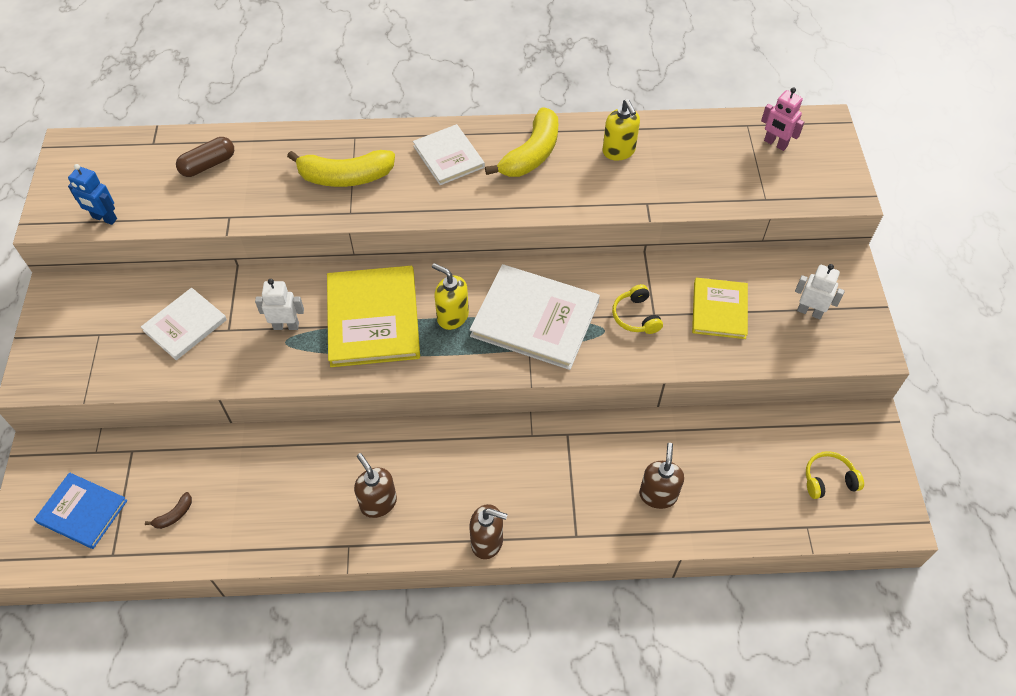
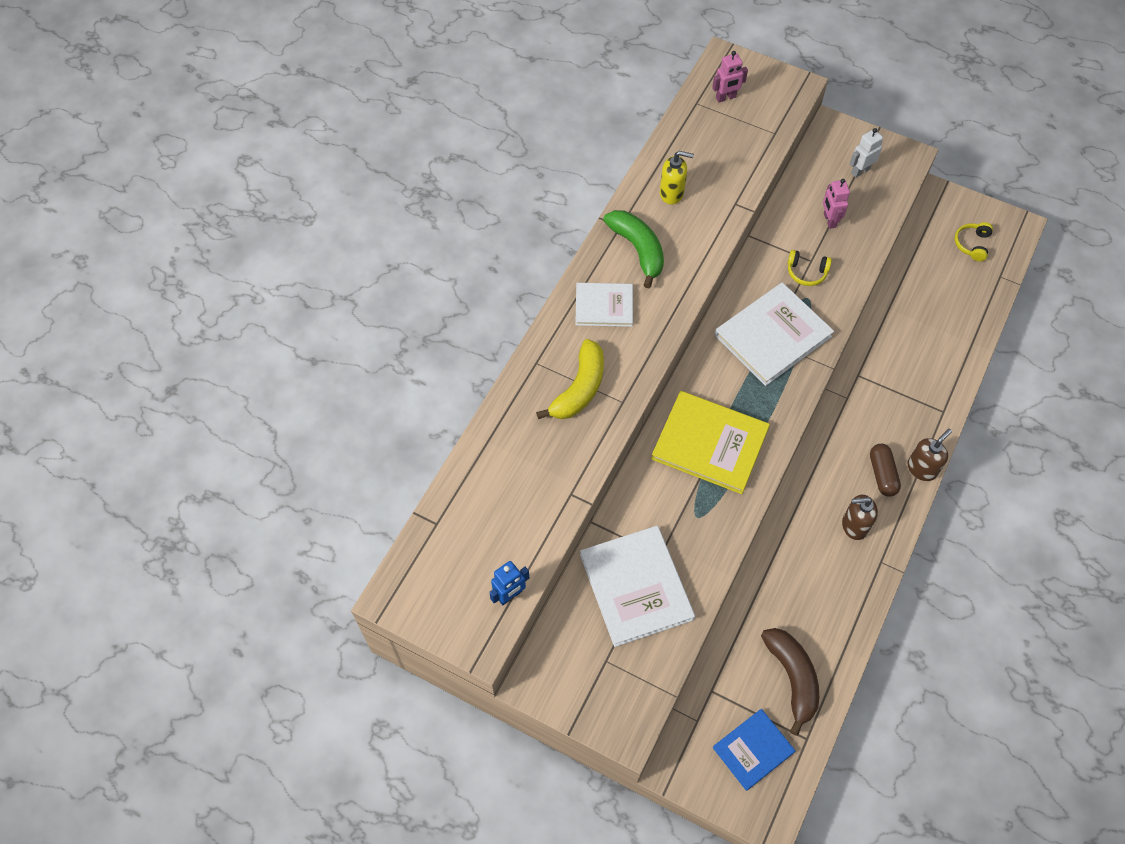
camera: 60 degrees left, 5 degrees up
(174, 515) = (792, 678): brown banana -> brown banana, size x2.36
(185, 325) = (636, 587): white book -> white book, size x1.65
(208, 165) = (495, 487): brown capsule -> brown capsule (882, 474)
(286, 326) = (681, 509): white robot -> none
(452, 316) = (739, 388): yellow soap dispenser -> none
(531, 154) = (638, 249): yellow banana -> green banana
(658, 495) = (935, 346): brown soap dispenser -> none
(719, 310) = (829, 220): yellow book -> pink robot

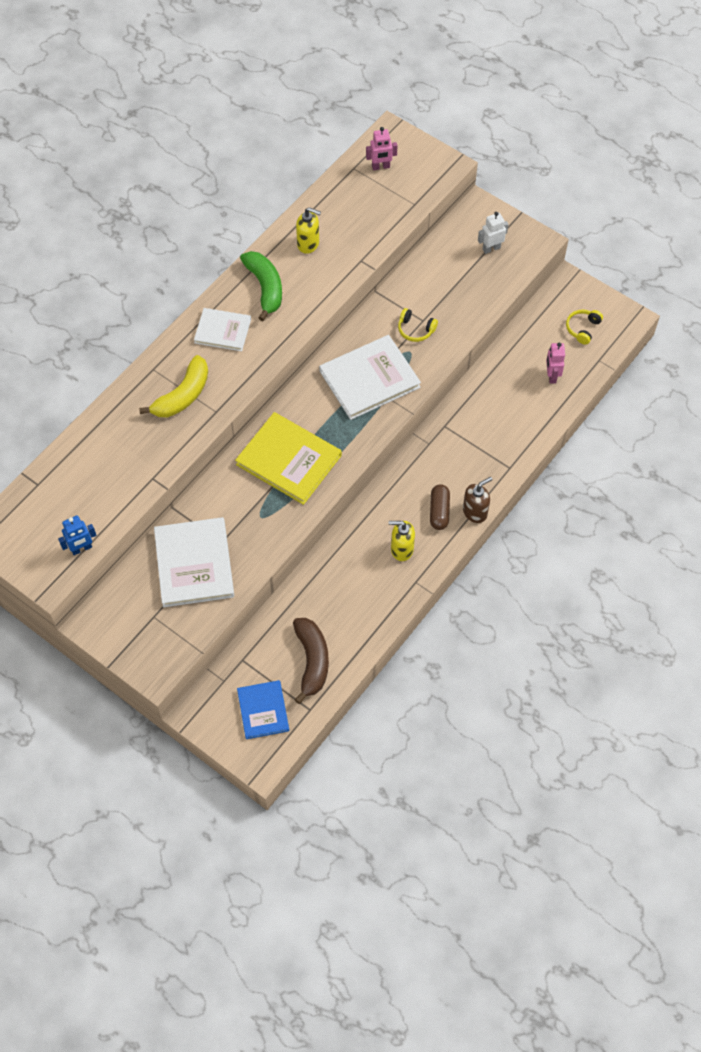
camera: 10 degrees right, 0 degrees up
(753, 750) = (263, 710): blue book -> blue book turned 75 degrees counterclockwise
(829, 220) = (449, 288): pink robot -> pink robot (551, 376)
(854, 526) = (401, 549): brown soap dispenser -> yellow soap dispenser

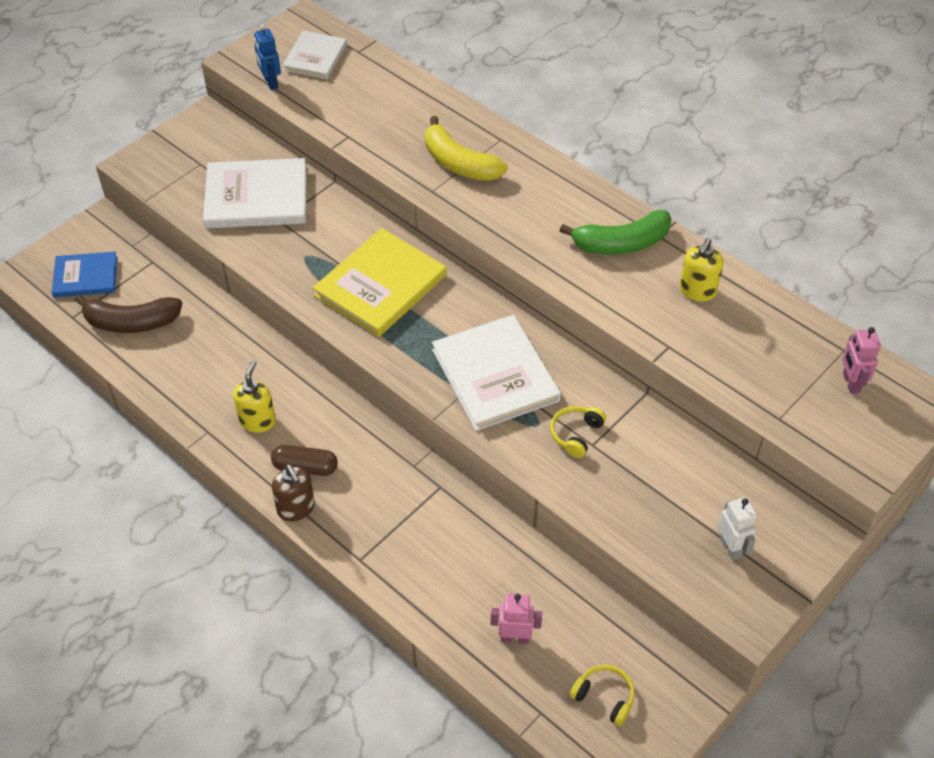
camera: 95 degrees right, 10 degrees down
(222, 331) = (553, 201): white book -> white book (315, 57)

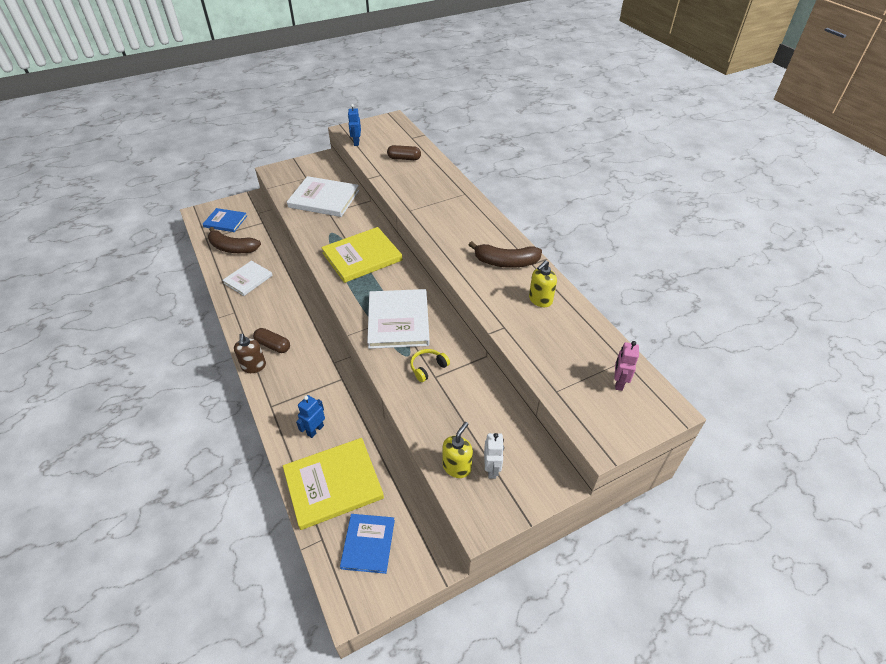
camera: 20 degrees right, 5 degrees down
(257, 421) = (263, 314): yellow soap dispenser -> yellow soap dispenser (457, 467)
(315, 57) = (387, 136): white book -> white book (248, 279)
(369, 96) = (404, 158): none -> brown capsule
(446, 573) = (315, 430): none -> blue robot
(459, 163) = (433, 200): yellow banana -> none
(514, 637) = (333, 484): pink robot -> yellow book
(604, 697) = (368, 544): yellow headphones -> blue book
(621, 243) = (506, 262): green banana -> brown banana

